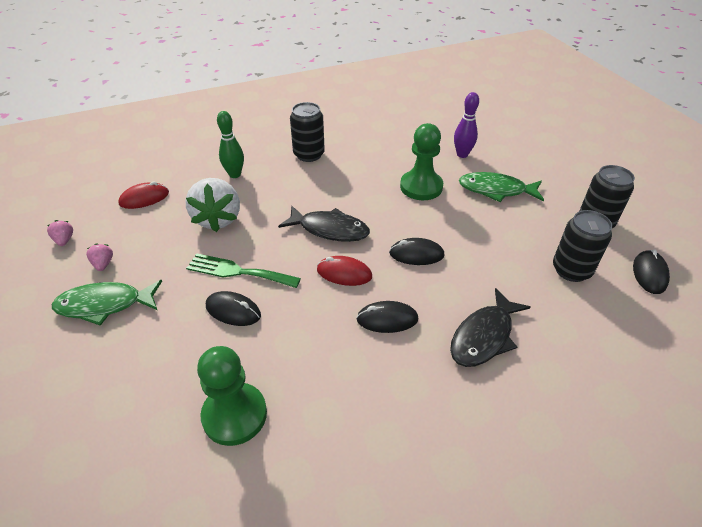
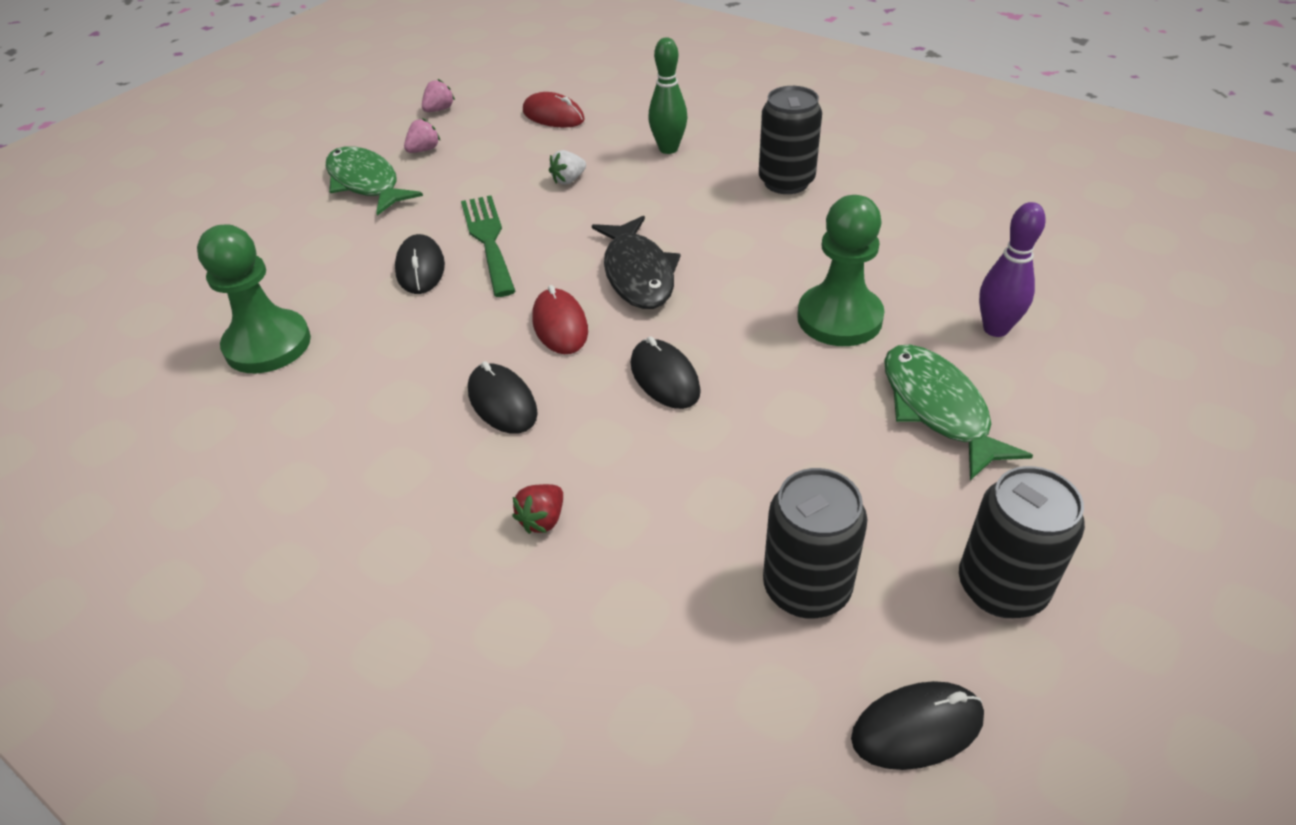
camera: 60 degrees right, 0 degrees up
(218, 219) = (568, 180): white strawberry -> white strawberry, size x0.43
(484, 336) = (542, 520): black fish -> red strawberry

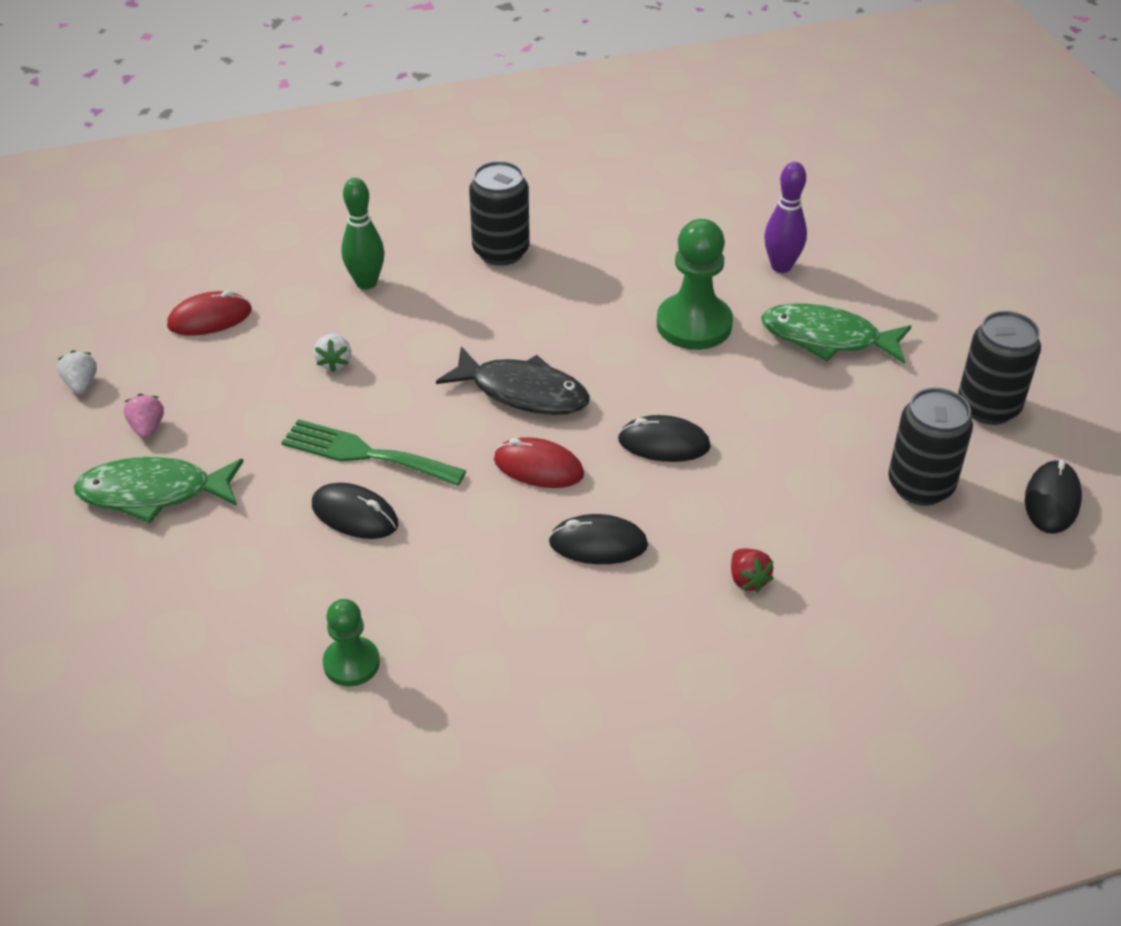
camera: 55 degrees left, 0 degrees up
(268, 344) = (351, 663): green pawn -> green pawn, size x0.60
(439, 110) = (81, 384): pink strawberry -> white strawberry

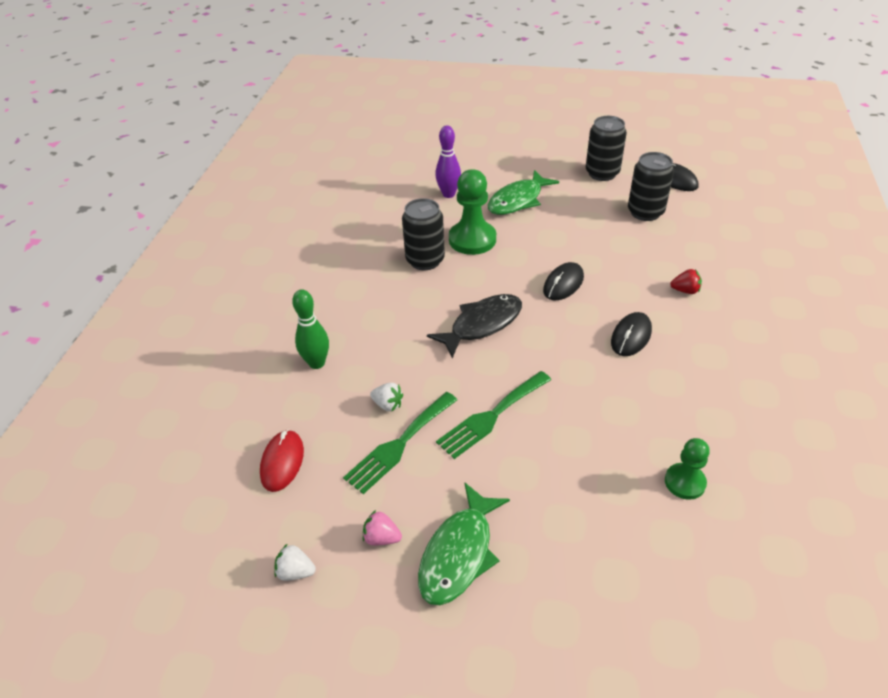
camera: 60 degrees left, 0 degrees up
(279, 394) = (399, 444): none -> green fork
(355, 515) = (548, 439): black mouse -> none
(501, 251) = (341, 291): black can -> black can (425, 260)
(538, 467) = (553, 340): red mouse -> none

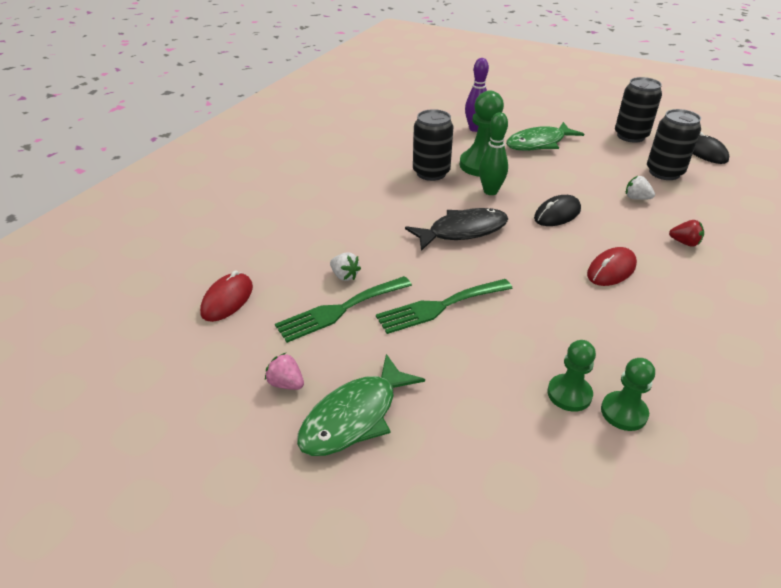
camera: 15 degrees right, 5 degrees down
(295, 571) = (193, 391): white strawberry -> white strawberry (636, 198)
(317, 363) = (296, 231): green bowling pin -> green bowling pin (490, 191)
(631, 336) = (611, 270): black mouse -> red mouse
(635, 477) = (569, 394): none -> green pawn

